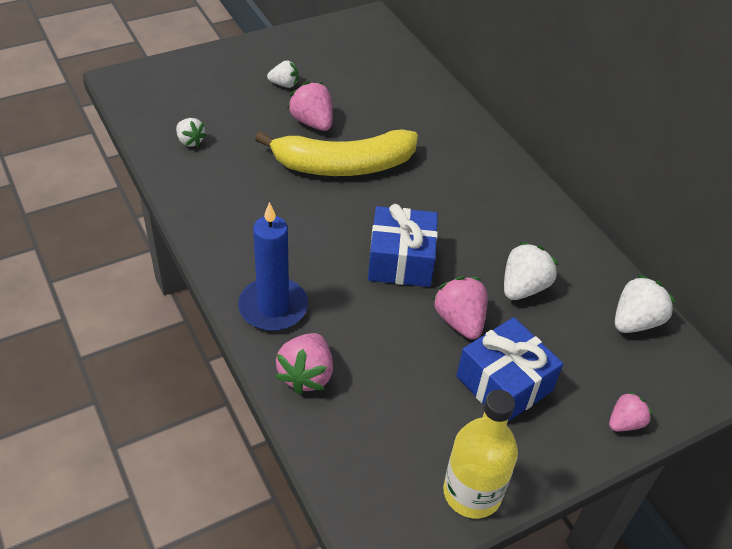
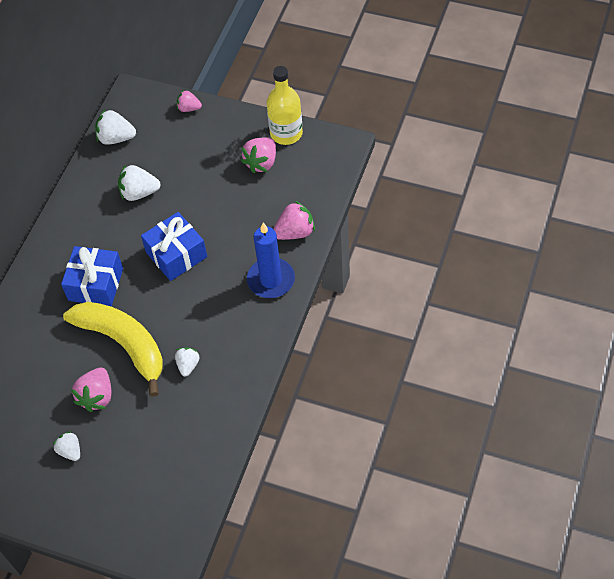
camera: 125 degrees left, 10 degrees up
(190, 141) = (189, 445): white strawberry -> white strawberry (188, 365)
(459, 321) = (192, 201): pink strawberry -> pink strawberry (261, 163)
(504, 383) = (214, 160): blue gift -> blue gift (96, 284)

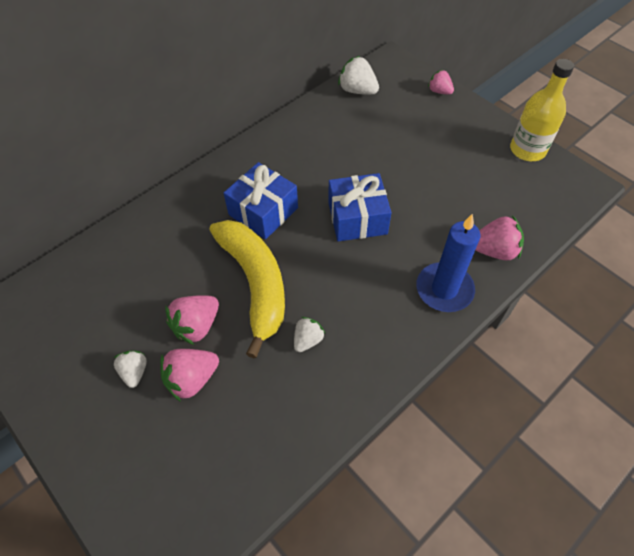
camera: 25 degrees right, 0 degrees up
(139, 193) = (352, 145): white strawberry -> none
(261, 163) = (489, 167): pink strawberry -> pink strawberry (192, 379)

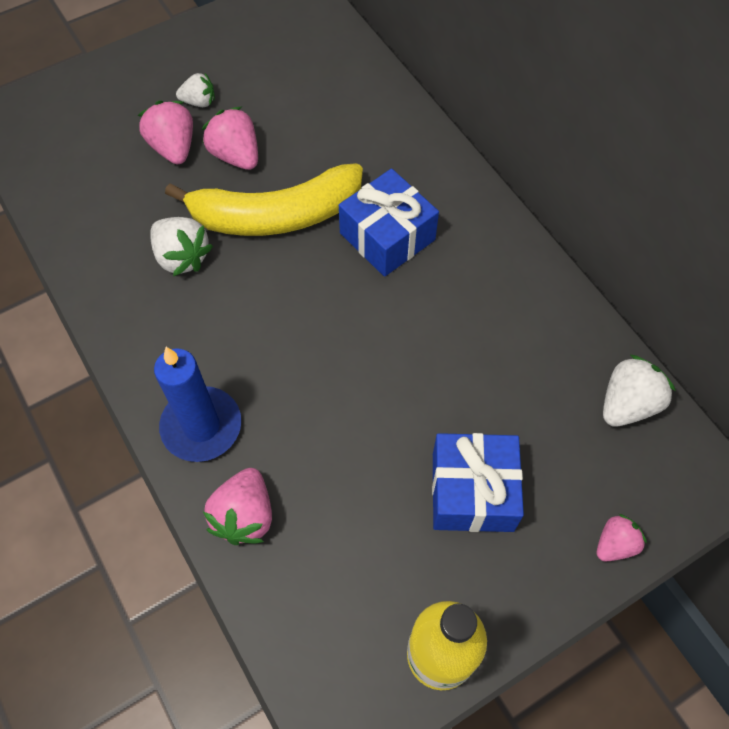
camera: 100 degrees right, 5 degrees up
(308, 340) = (182, 257): white strawberry -> white strawberry, size x1.57
(357, 218) = (349, 346): blue gift -> blue gift (472, 492)

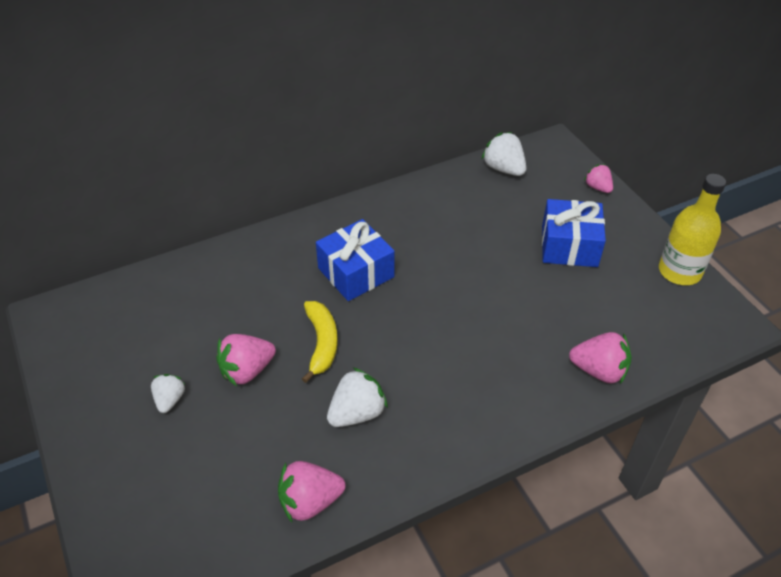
camera: 85 degrees left, 15 degrees down
(173, 148) = (224, 421): pink strawberry -> pink strawberry (310, 501)
(201, 426) = (526, 398): blue candle -> none
(275, 215) = (321, 343): yellow banana -> yellow banana, size x0.58

